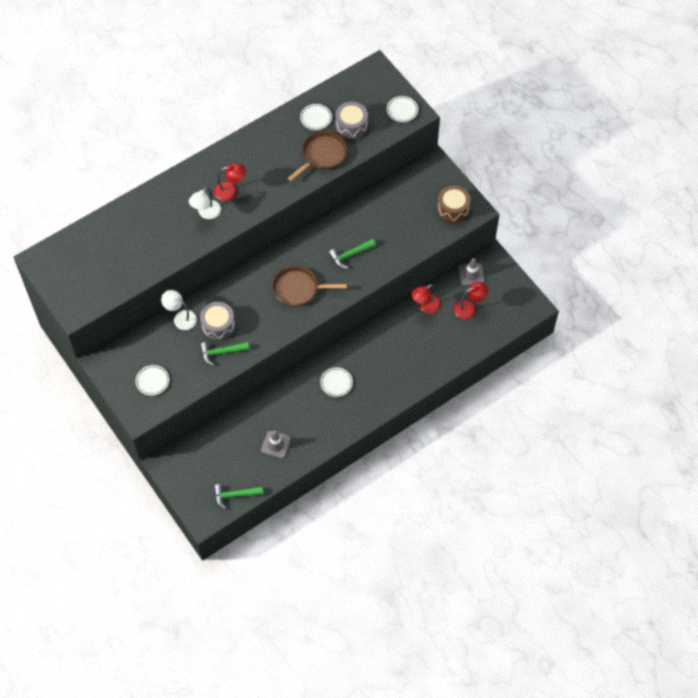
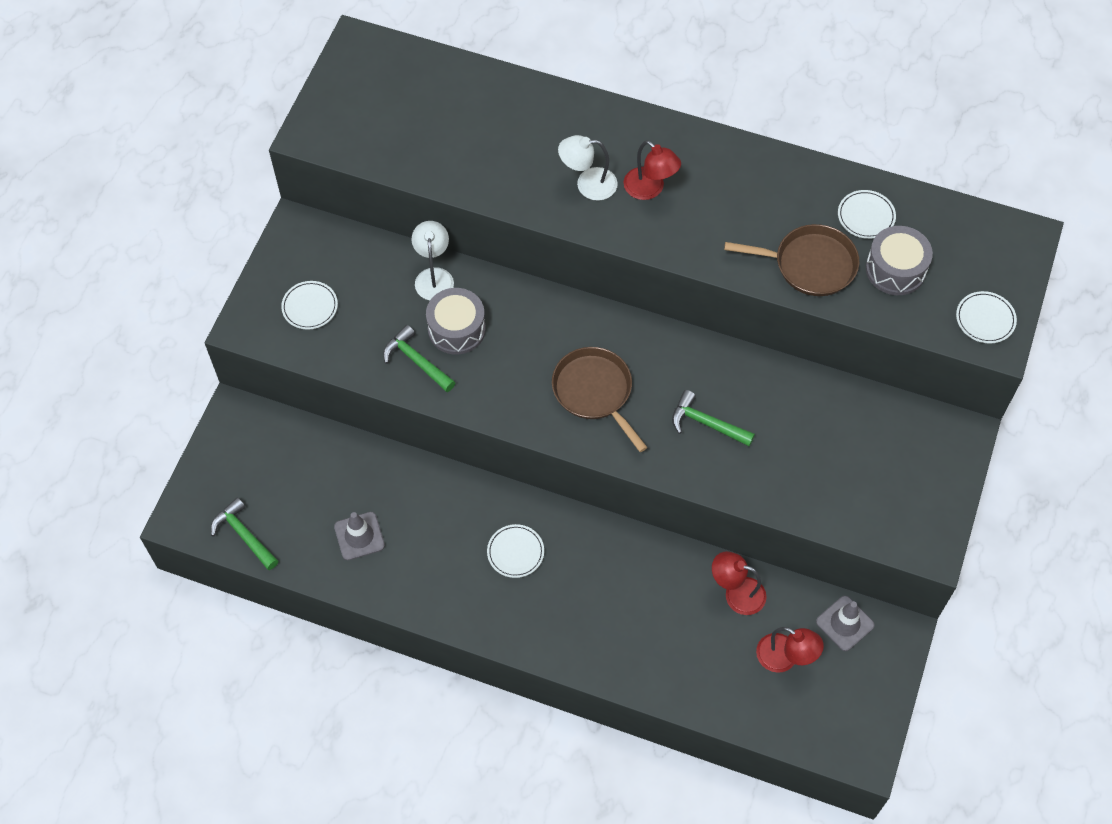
camera: 55 degrees right, 0 degrees up
(453, 209) = (906, 514): brown drum -> none

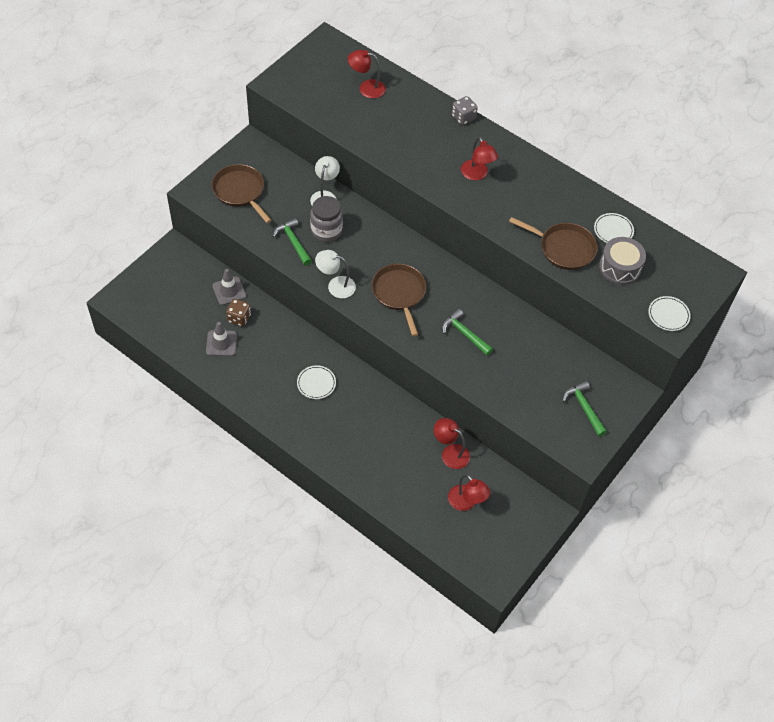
camera: 15 degrees right, 5 degrees down
(244, 535) = (150, 320): green hammer -> green hammer (584, 408)
(310, 307) = (240, 191): white plate -> brown pan
(369, 490) = (239, 318): none -> brown dice
(444, 102) = (366, 88): none -> red lamp
(456, 329) = (326, 231): grey drum -> grey jar
(588, 184) = (438, 160): white lamp -> white lamp (335, 285)
(597, 107) = (463, 117): none -> grey dice
(845, 623) = (515, 494): grey traffic cone -> grey traffic cone (229, 291)

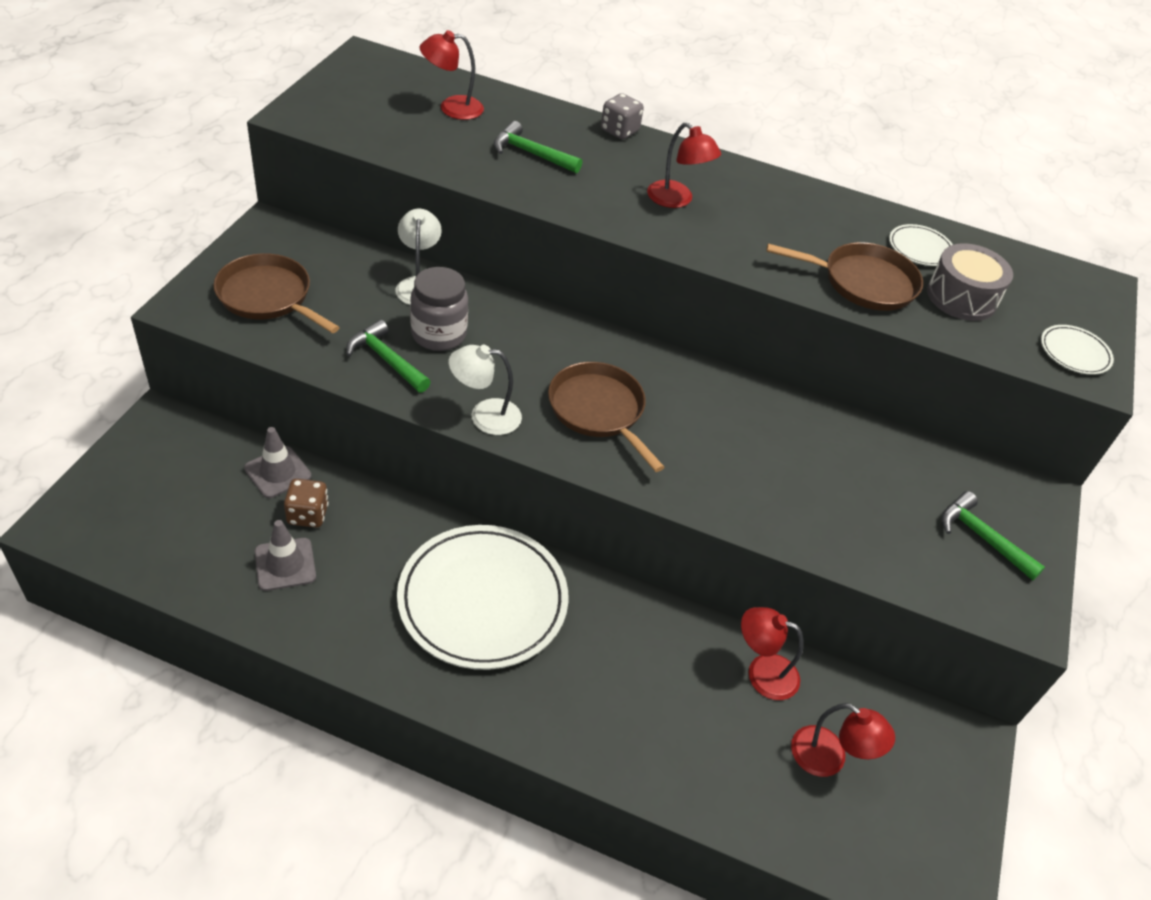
camera: 20 degrees left, 10 degrees down
(316, 383) = (482, 600): white plate -> white plate, size x2.32
(464, 334) = (734, 455): green hammer -> green hammer (531, 154)

